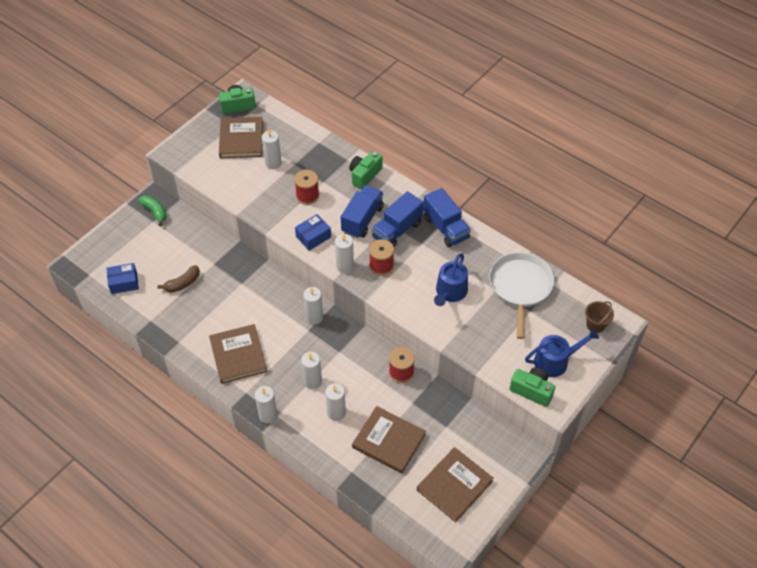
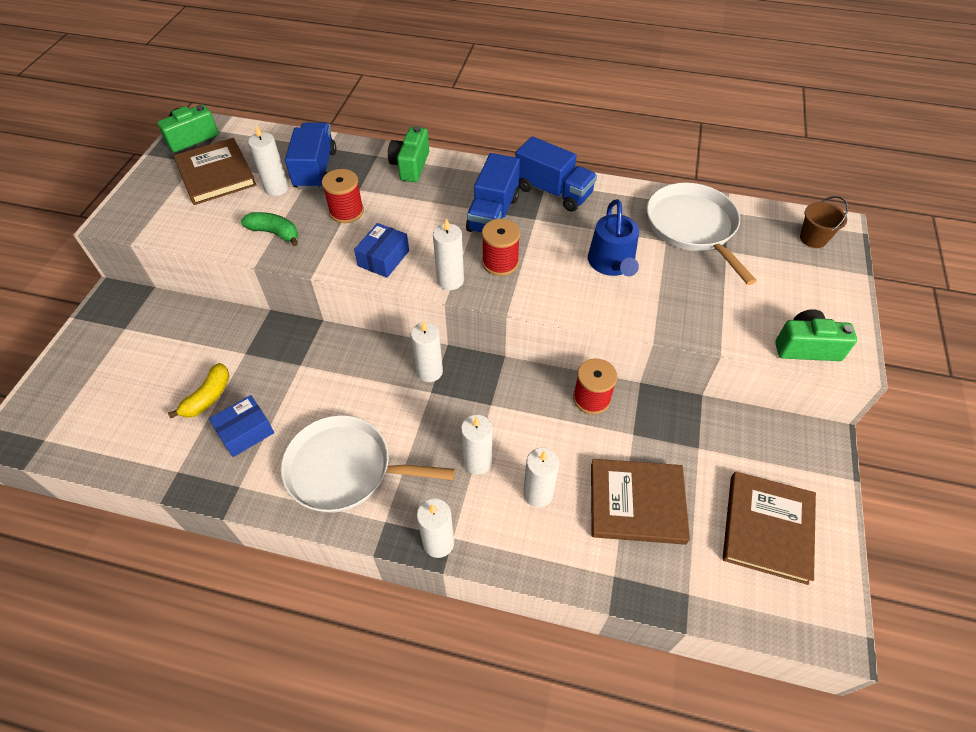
camera: 25 degrees left, 0 degrees up
(124, 283) = (109, 430): blue box -> blue box (245, 432)
(155, 212) = (123, 314): green banana -> green banana (274, 233)
(182, 283) = (208, 397): brown banana -> yellow banana
(238, 355) = (345, 469): brown book -> white pan
(362, 219) = (439, 216): blue truck -> blue truck (315, 170)
(555, 361) = (803, 298): blue watering can -> none

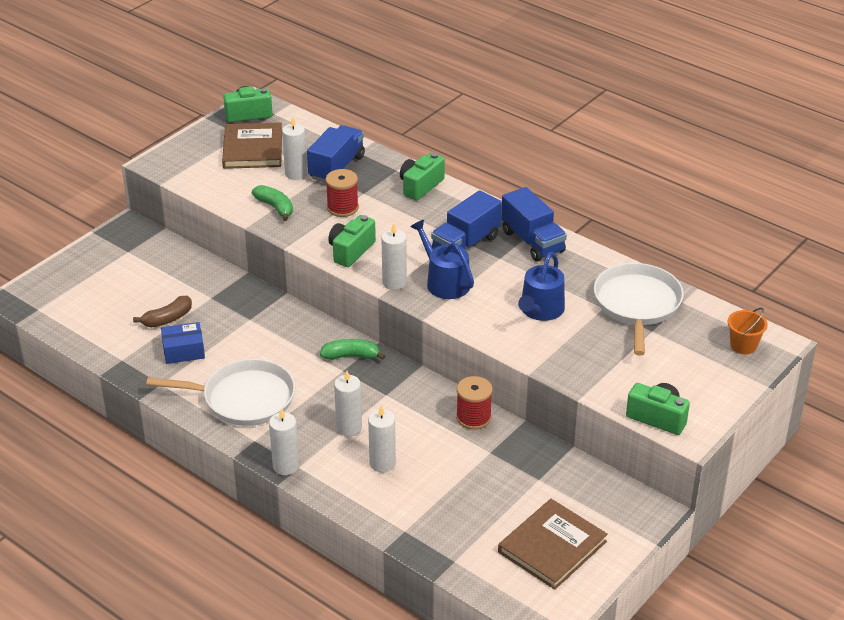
camera: 25 degrees right, 15 degrees down
(208, 397) = (168, 319): yellow banana -> brown banana
(345, 469) = (244, 398): white pan -> white pan turned 150 degrees clockwise
(383, 258) = (351, 251): blue box -> green camera
(429, 371) = (351, 356): white candle -> green banana
(500, 263) = (444, 282): red spool -> blue watering can
(637, 503) = (457, 495): brown book -> none
(813, 238) = (743, 345): brown bucket -> orange bucket

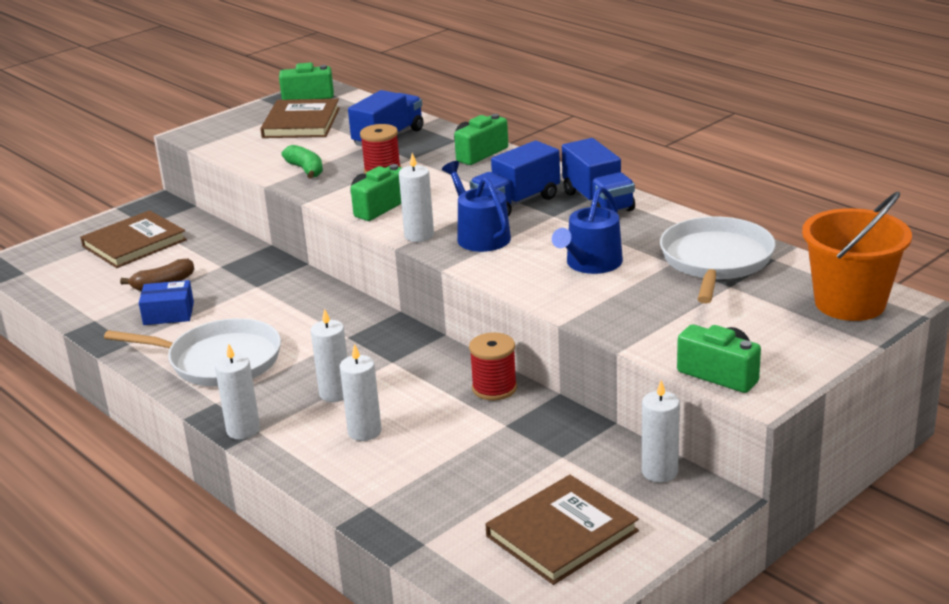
camera: 10 degrees right, 10 degrees down
(125, 273) = (134, 243): none -> brown book
(296, 174) = (340, 142): white candle -> white candle (659, 472)
(351, 356) = (362, 323): green banana -> none
(743, 345) = (850, 303): orange bucket -> orange bucket, size x2.00

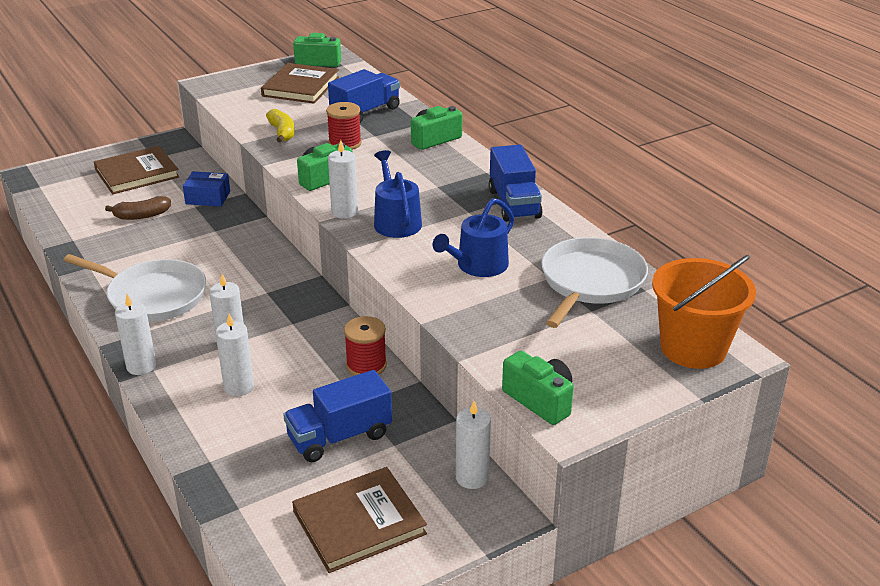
camera: 10 degrees right, 5 degrees up
(168, 313) = (133, 244): blue box -> blue box (208, 198)
(305, 170) = (282, 132): green banana -> yellow banana
(516, 203) = (442, 193): blue truck -> blue truck (339, 437)

